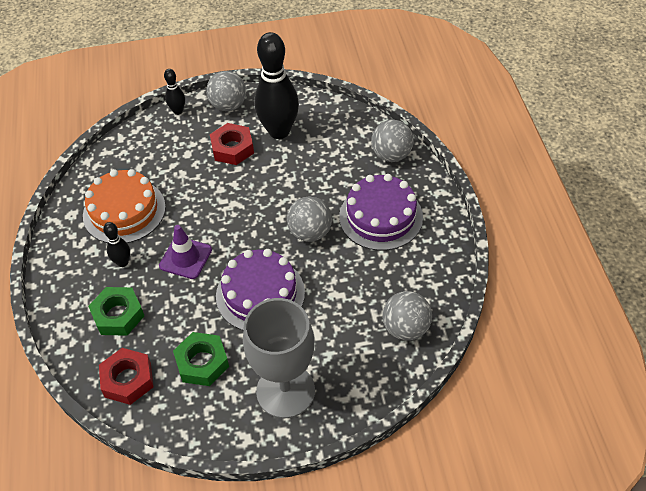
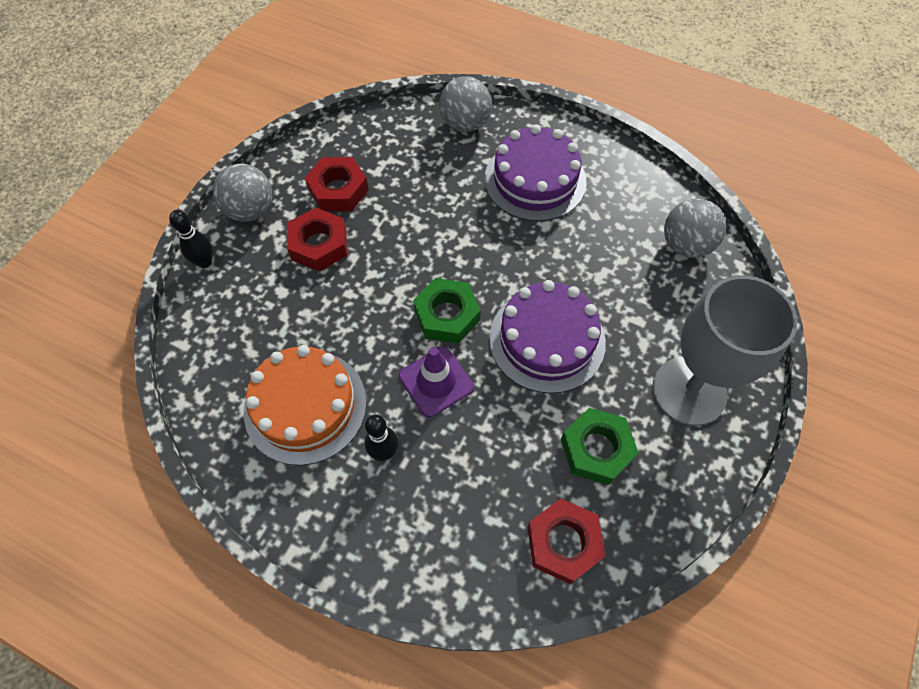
camera: 55 degrees left, 10 degrees up
(118, 315) = (460, 501): green nut -> green nut (447, 315)
(279, 131) = (338, 190): black bowling pin -> red nut
(310, 233) = (503, 248): grey ball -> none

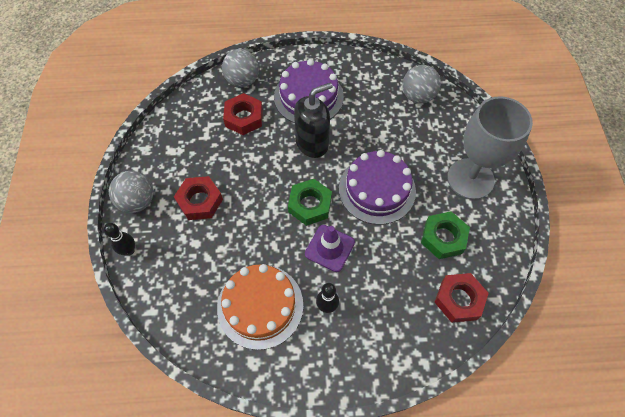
camera: 30 degrees left, 0 degrees up
(338, 190) = (188, 160): red nut -> red nut (244, 118)
(501, 240) = (312, 143): none -> black soap dispenser

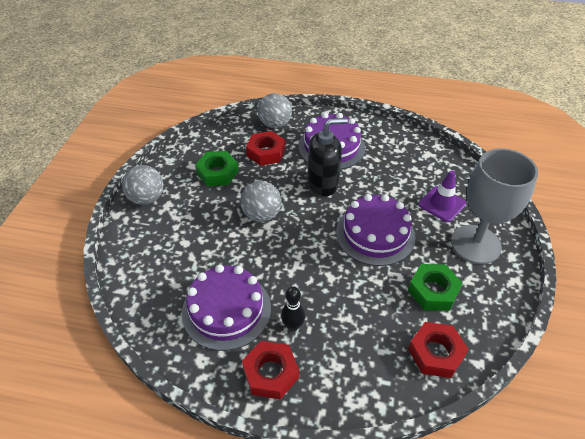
camera: 15 degrees right, 15 degrees down
(129, 250) = (123, 236): black bowling pin -> none
(200, 201) = (202, 209): red nut -> red nut (271, 373)
(260, 306) = (226, 310): orange cake -> purple cake
(310, 205) = (304, 233): green nut -> green nut (217, 173)
(329, 248) = (312, 274): purple traffic cone -> purple traffic cone (442, 204)
(417, 96) = (438, 165): grey ball -> grey ball (261, 215)

